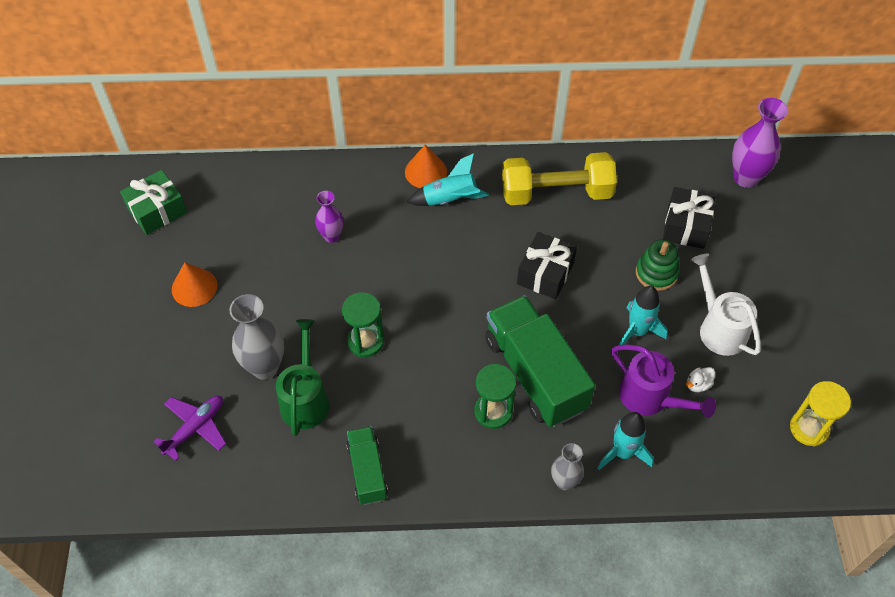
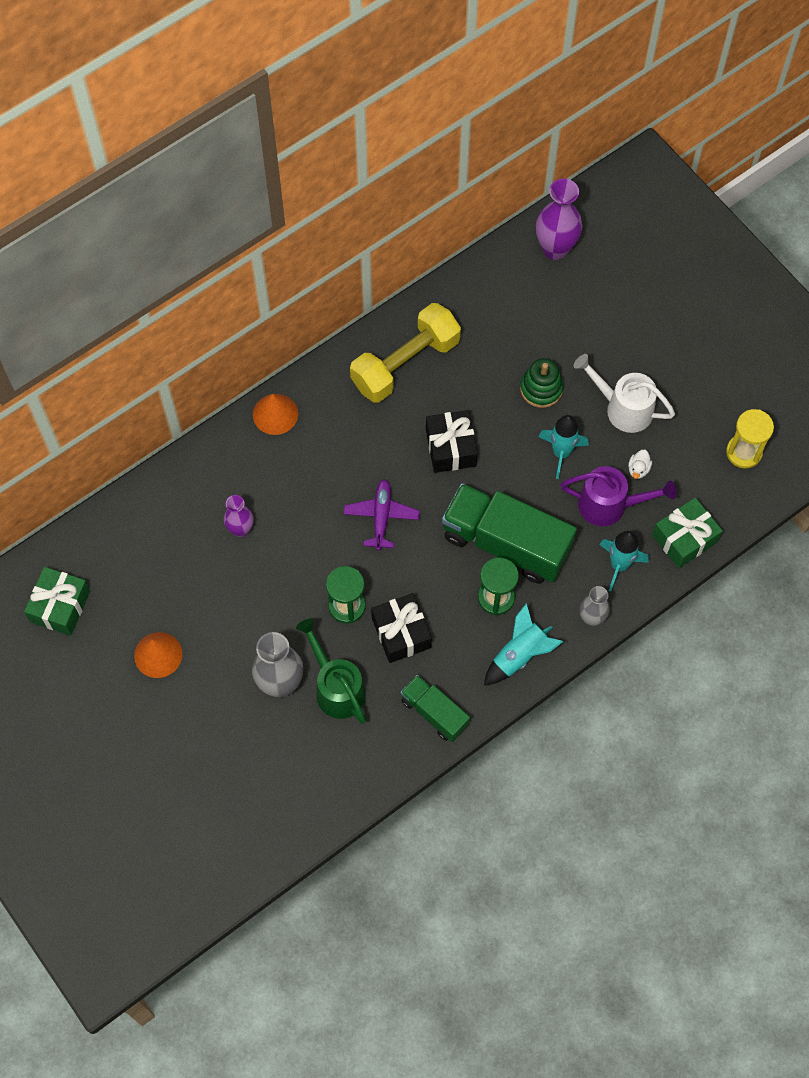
camera: 35 degrees left, 10 degrees up
(195, 428) = (265, 772): purple plane -> purple plane (381, 517)
(450, 200) = (318, 428): turquoise rocket -> turquoise rocket (519, 655)
(686, 226) = (536, 328): black gift -> black gift (401, 633)
(700, 467) = (684, 538): none -> green gift

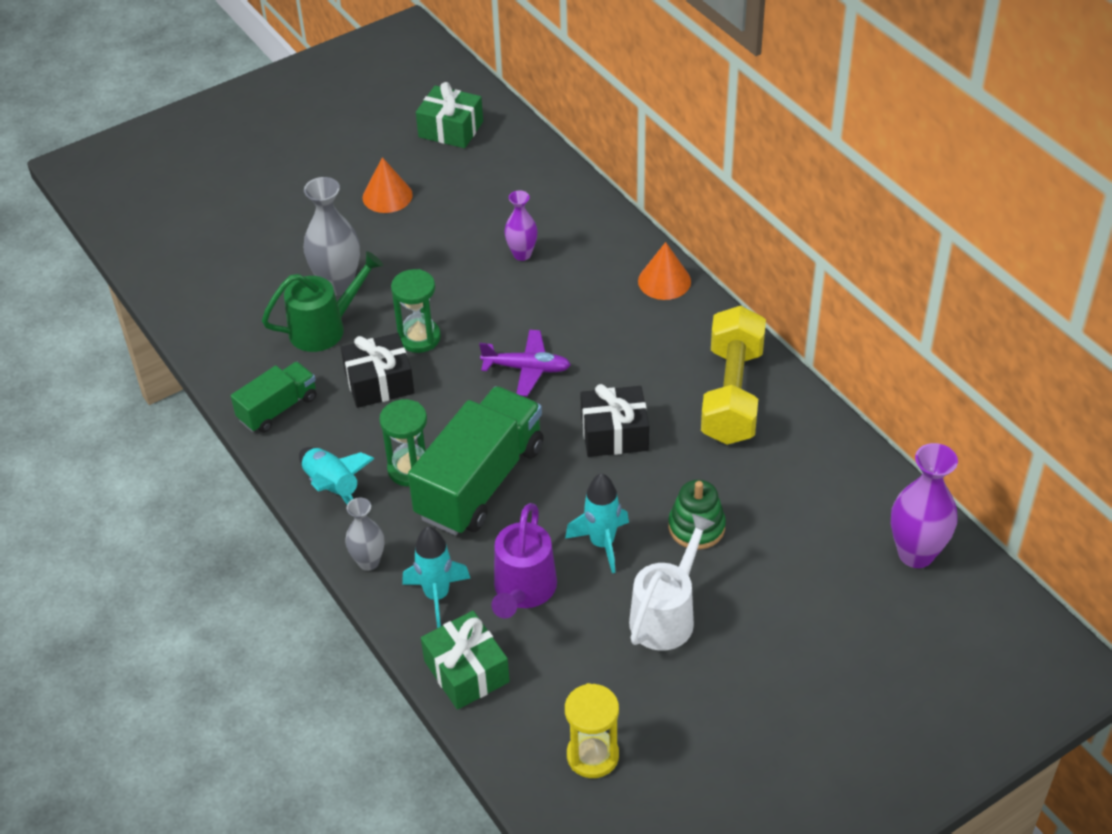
camera: 95 degrees right, 20 degrees down
(405, 363) = (732, 394): yellow dumbbell -> yellow dumbbell turned 45 degrees clockwise
(638, 469) = (573, 626): white duck -> none

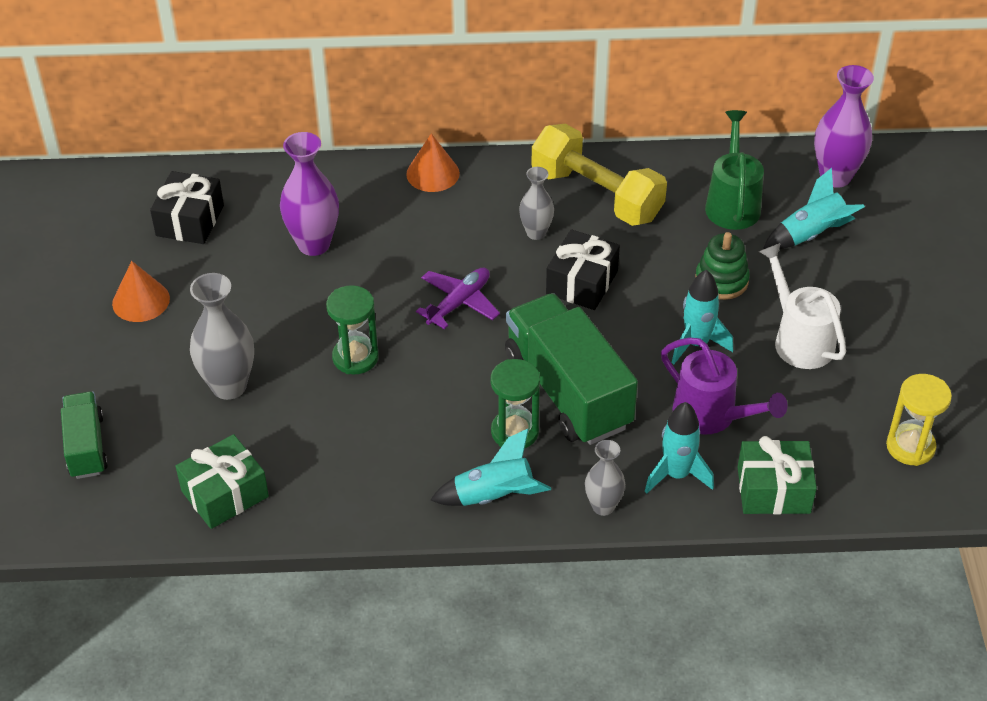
camera: 60 degrees left, 0 degrees up
(278, 408) = (356, 497): green truck -> green truck (86, 446)
(325, 328) = (279, 419): green watering can -> green watering can (732, 203)
(379, 382) = (388, 409): black gift -> black gift (190, 220)
(451, 129) = (95, 218): green gift -> green gift (225, 494)
(522, 254) = (314, 244): purple vase -> purple vase, size x1.66
(649, 377) = (536, 233): none -> grey vase
(815, 568) = (811, 235): none -> turquoise rocket

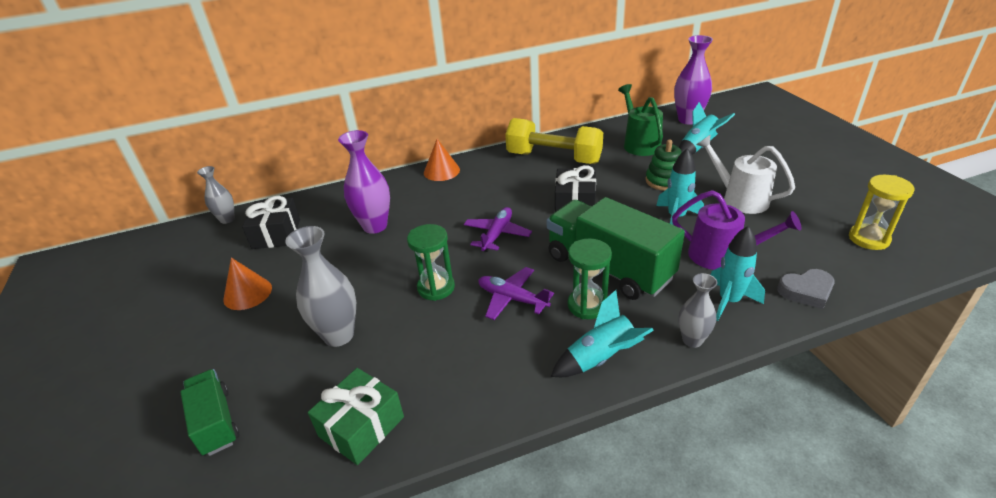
camera: 15 degrees left, 10 degrees down
(435, 398) = (512, 299): none -> purple plane
(536, 233) = (527, 185): grey vase -> grey vase (227, 219)
(773, 490) = (806, 291): green gift -> grey heart

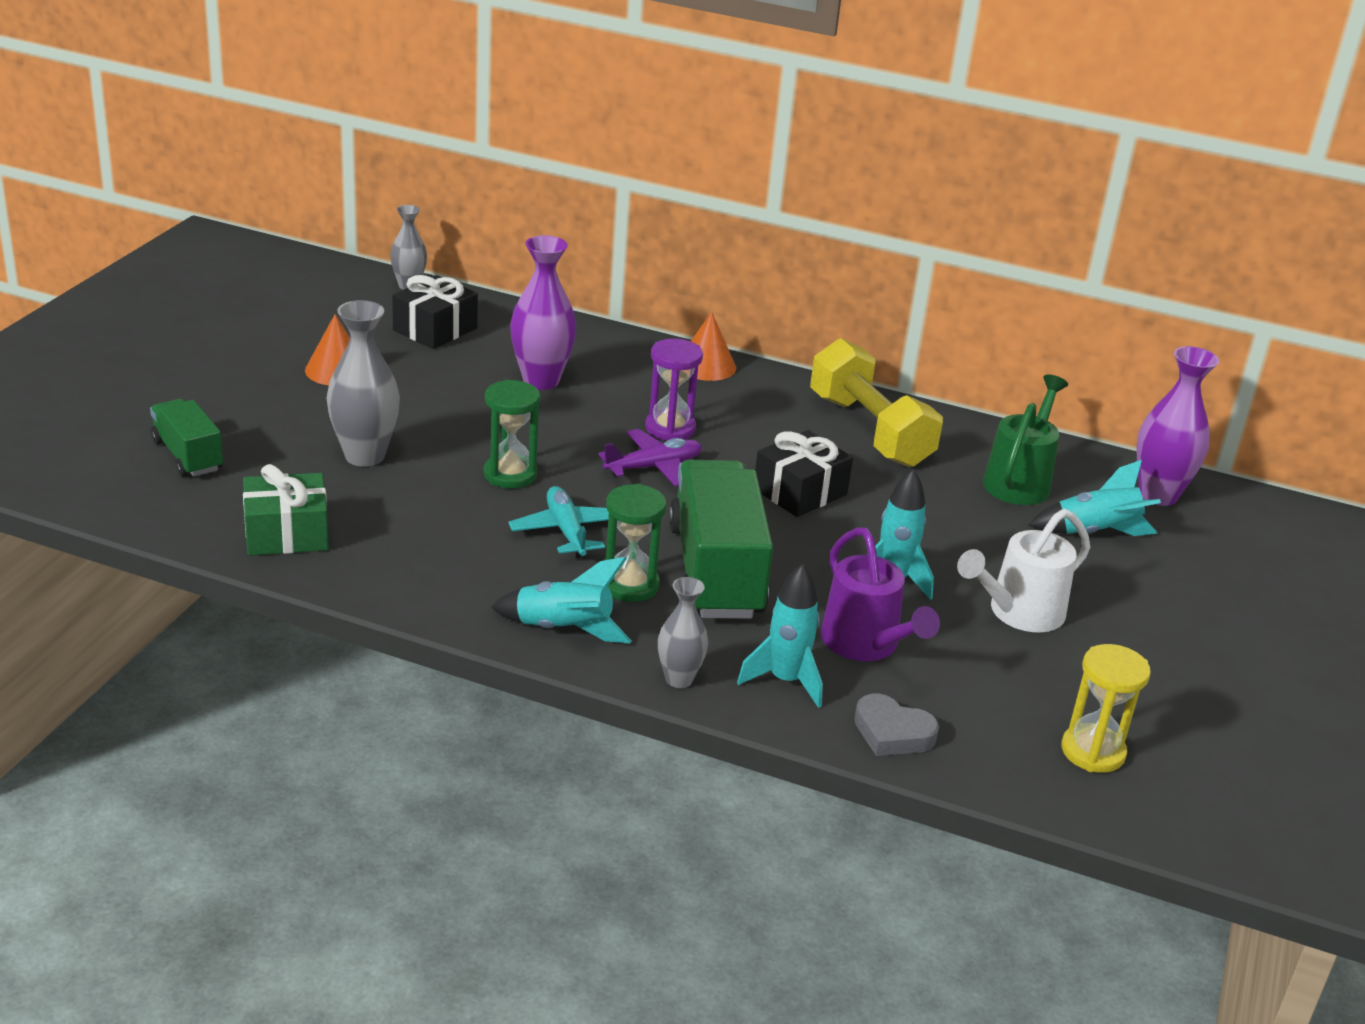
camera: 35 degrees right, 5 degrees down
(216, 422) = (187, 455): green truck -> green truck turned 45 degrees counterclockwise
(473, 210) = (670, 428): none -> purple hourglass
(512, 299) = (566, 531): purple plane -> turquoise plane
(664, 181) = (961, 538): green stacking toy -> none
(738, 198) = (1018, 613): white watering can -> white watering can turned 120 degrees counterclockwise

